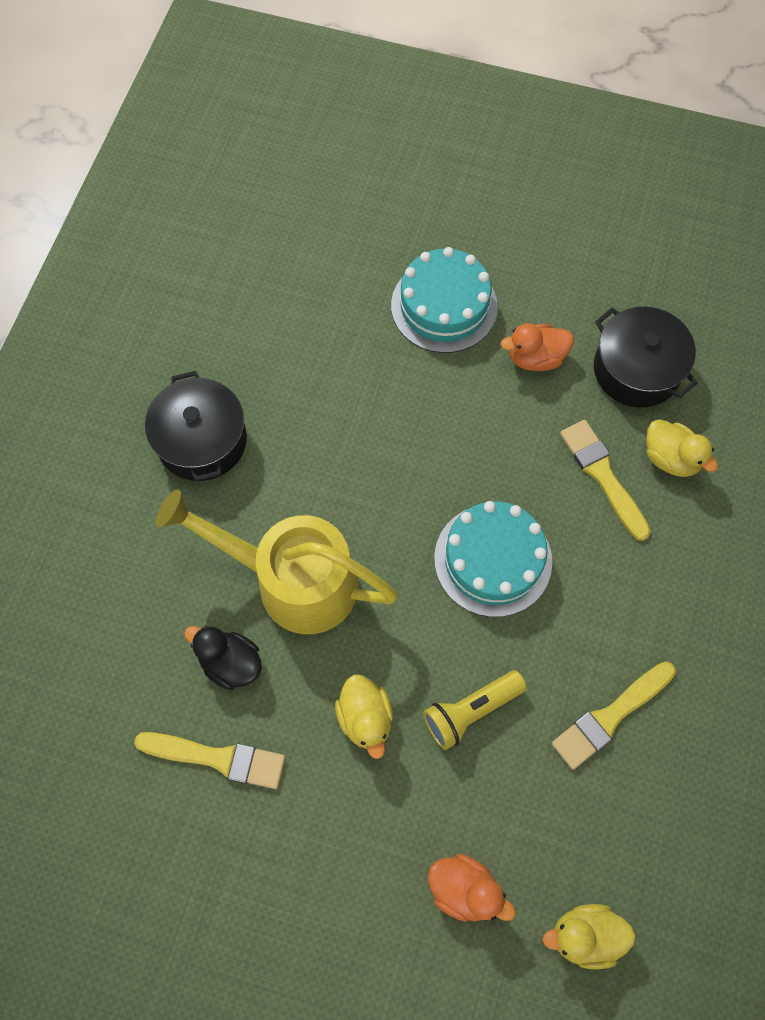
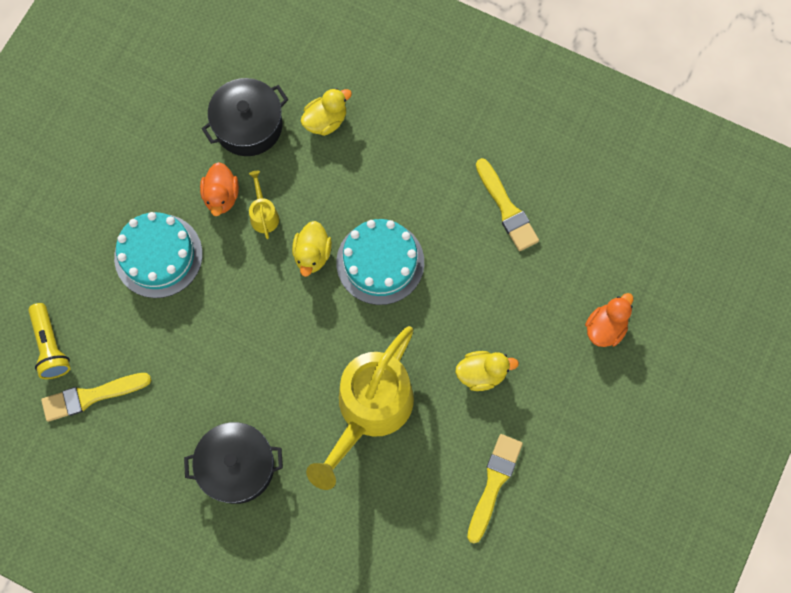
camera: 80 degrees left, 5 degrees up
(231, 663) = (425, 465): black duck -> none
(470, 711) = (488, 300): yellow flashlight -> yellow flashlight (51, 346)
(524, 409) = (263, 214): none -> yellow watering can
(584, 935) = (643, 258): yellow duck -> yellow duck (312, 254)
(603, 475) = (329, 171): yellow brush -> yellow brush (91, 396)

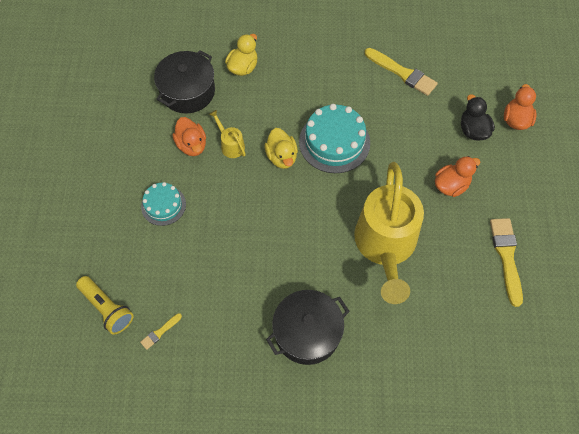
camera: 25 degrees left, 10 degrees down
(91, 396) = (160, 332): yellow brush -> yellow brush, size x0.49
(158, 255) = (163, 205): turquoise cake -> turquoise cake, size x0.60
(482, 373) = (451, 185): yellow duck -> orange duck
(547, 318) = (473, 130): none -> black duck

